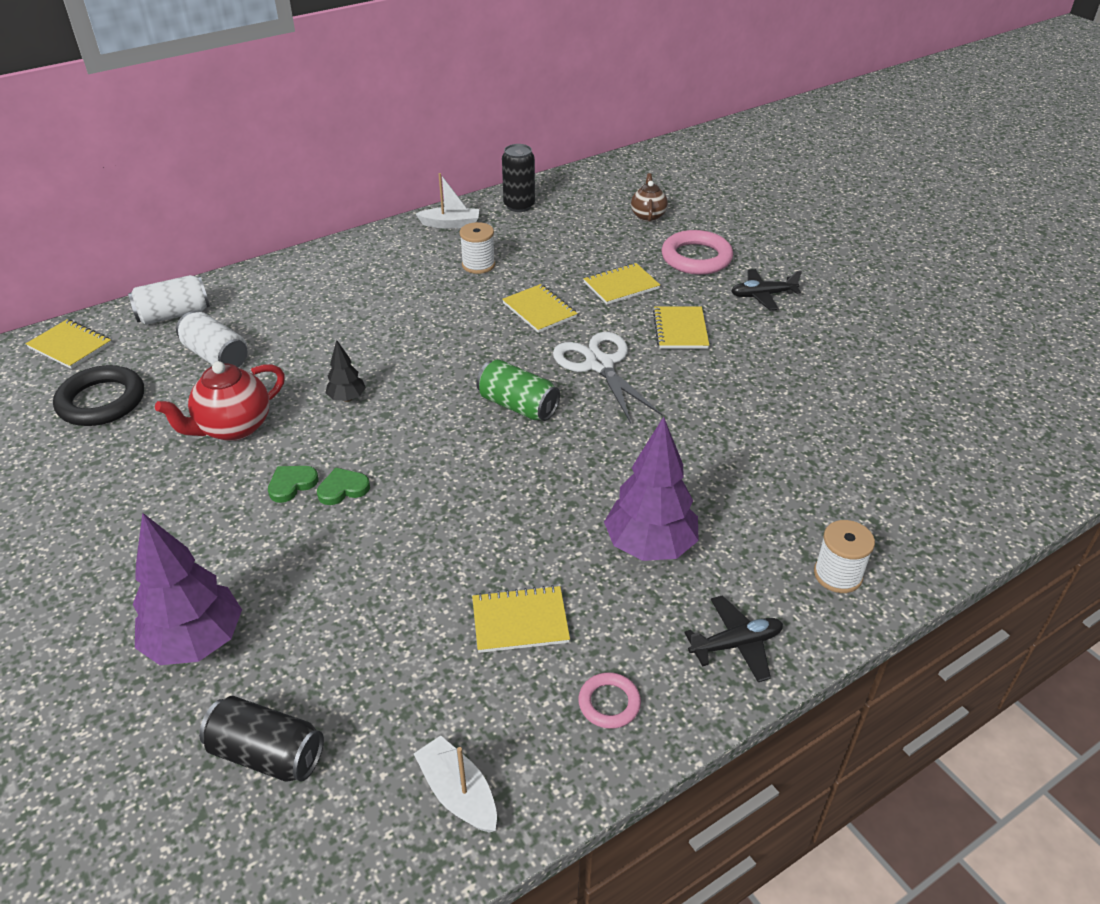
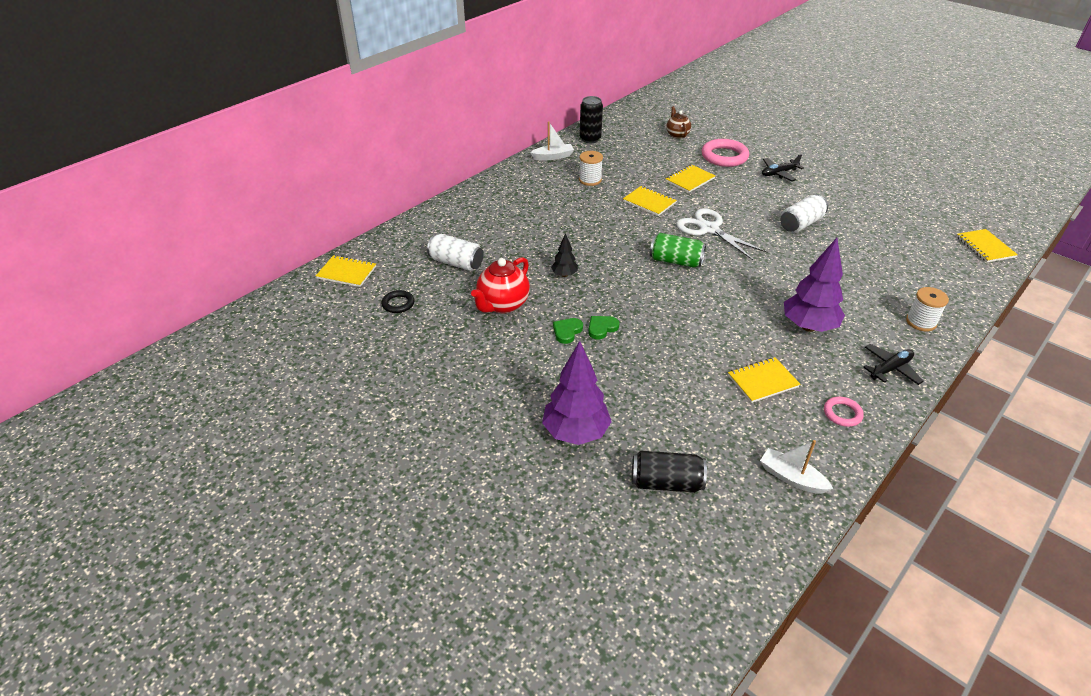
camera: 15 degrees left, 0 degrees up
(101, 401) = (398, 304): black ring -> black ring, size x0.54
(174, 315) = (405, 241): white can -> white can (801, 224)
(680, 330) = (743, 201): yellow notebook -> yellow notebook (985, 247)

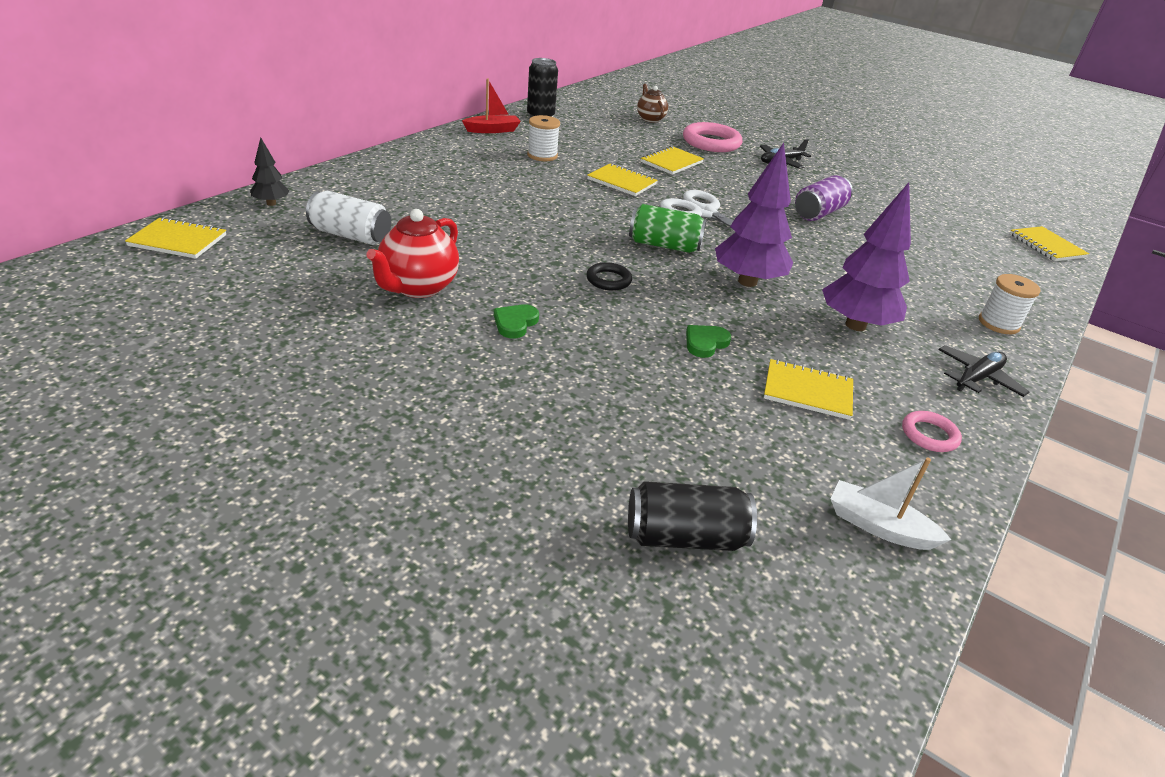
camera: 10 degrees left, 5 degrees down
(398, 304) = (254, 281): black ring -> black ring (608, 280)
(553, 157) = (492, 130): white boat -> red boat
(564, 274) = (510, 255): black tree -> black tree (271, 203)
(575, 433) = (532, 461): purple tree -> purple tree (747, 281)
(602, 328) = (567, 320): green heart -> green heart (705, 343)
(762, 381) = (807, 391): yellow notebook -> yellow notebook turned 45 degrees clockwise
(801, 224) = (819, 213): white can -> purple can

